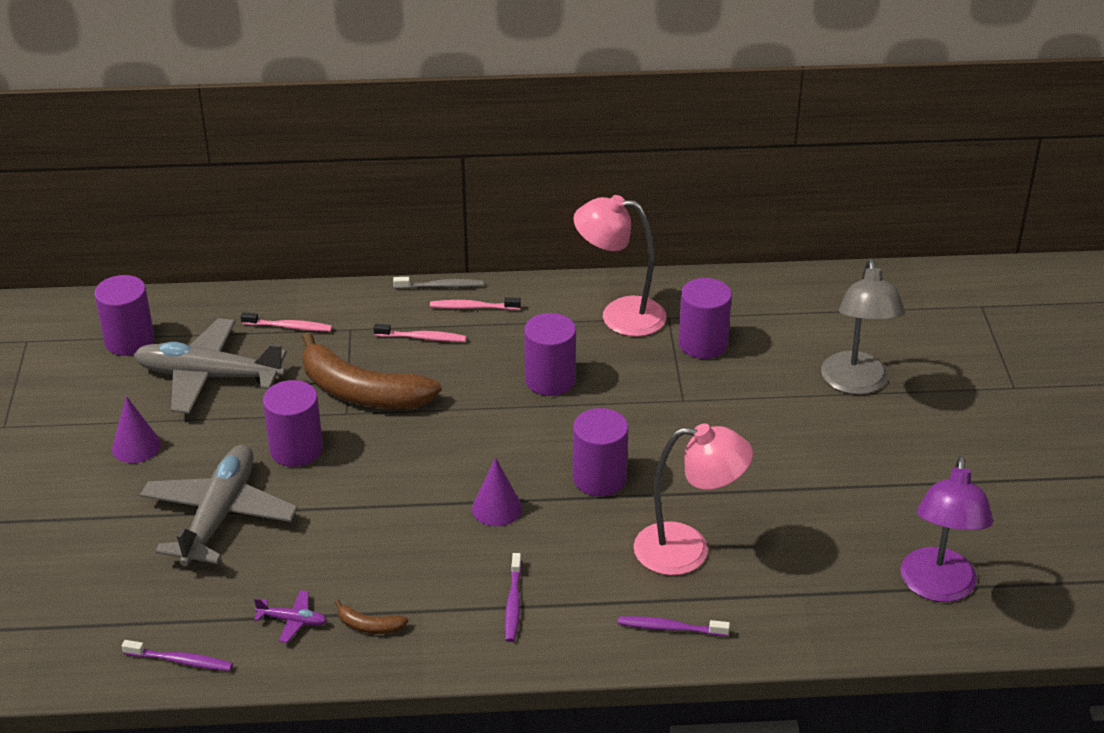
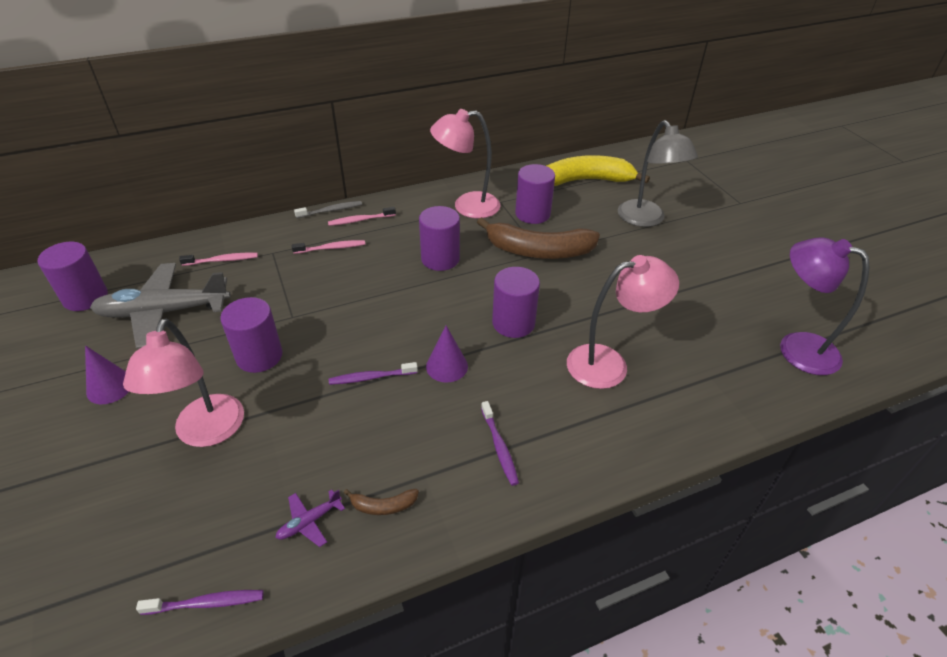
camera: 20 degrees left, 5 degrees up
(219, 515) = (206, 433): grey plane -> pink lamp
(293, 621) = (309, 522): purple plane -> purple plane turned 150 degrees clockwise
(361, 392) = (298, 297): brown banana -> brown banana (538, 251)
(670, 628) = (634, 434): purple toothbrush -> purple toothbrush (371, 377)
(808, 310) = (586, 180): none -> yellow banana
(937, 588) = (796, 348): purple lamp -> purple lamp turned 135 degrees clockwise

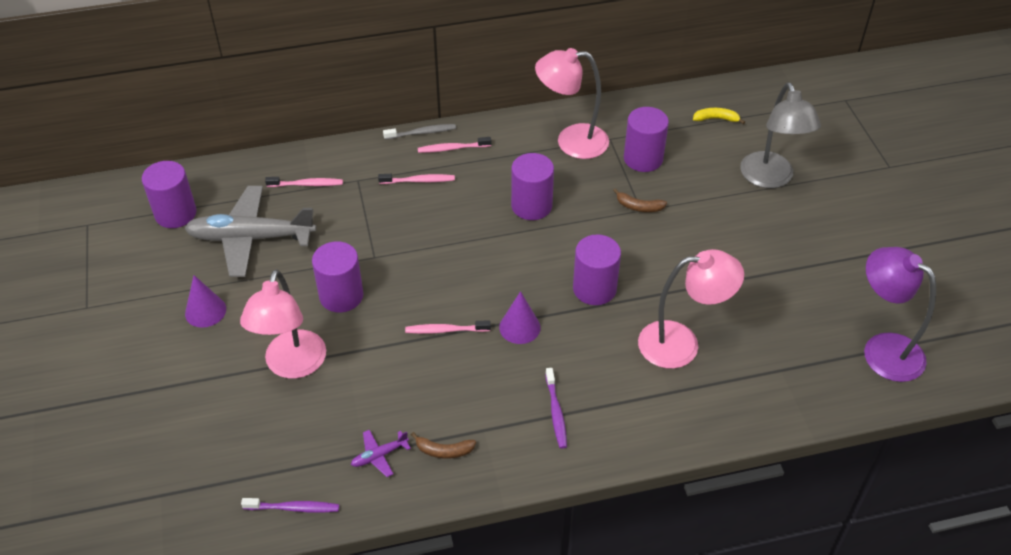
camera: 10 degrees right, 5 degrees up
(371, 377) = (445, 330): purple toothbrush -> pink toothbrush
(538, 251) = (638, 207): brown banana -> brown banana, size x0.41
(586, 180) = (716, 119): yellow banana -> yellow banana, size x0.41

